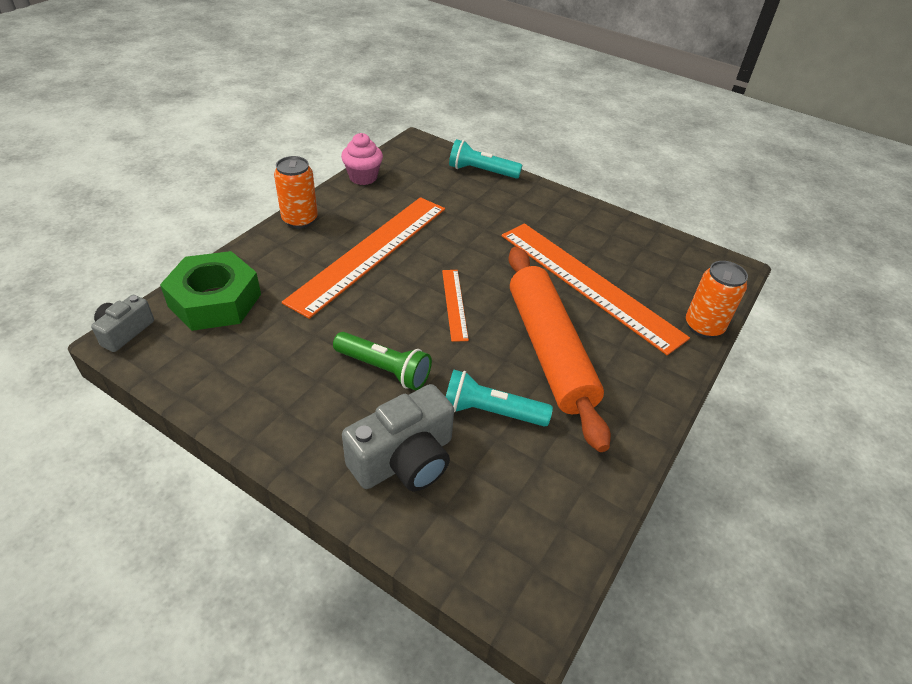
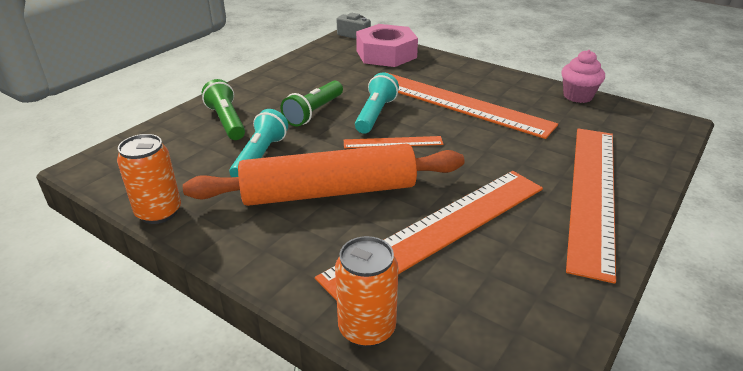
camera: 95 degrees right, 10 degrees down
(215, 300) = (386, 54): green nut -> pink nut
(300, 220) = (492, 73): orange can -> orange can (159, 212)
(405, 459) = (227, 121): grey camera -> green flashlight
(481, 171) = (644, 164): turquoise flashlight -> turquoise flashlight (375, 114)
(524, 203) = (592, 193): none -> orange ruler

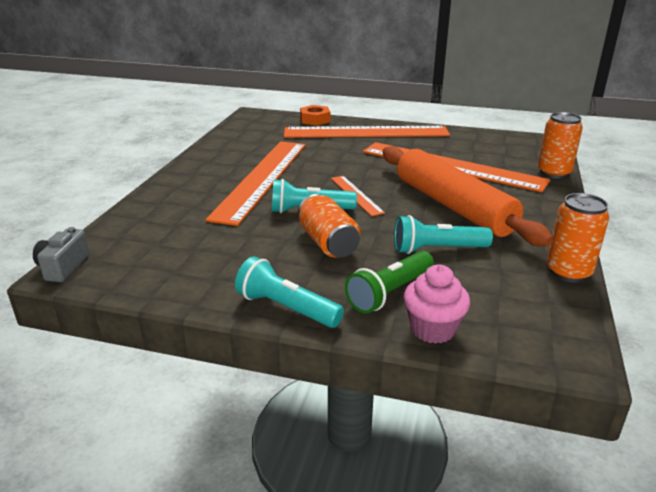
camera: 110 degrees left, 5 degrees down
(249, 86) = (286, 308): none -> turquoise flashlight
(314, 112) = (328, 243): green flashlight -> orange can
(386, 54) = (140, 231): pink nut -> none
(577, 96) = (222, 139): pink cupcake -> pink cupcake (433, 329)
(651, 163) = (315, 120): none -> orange nut

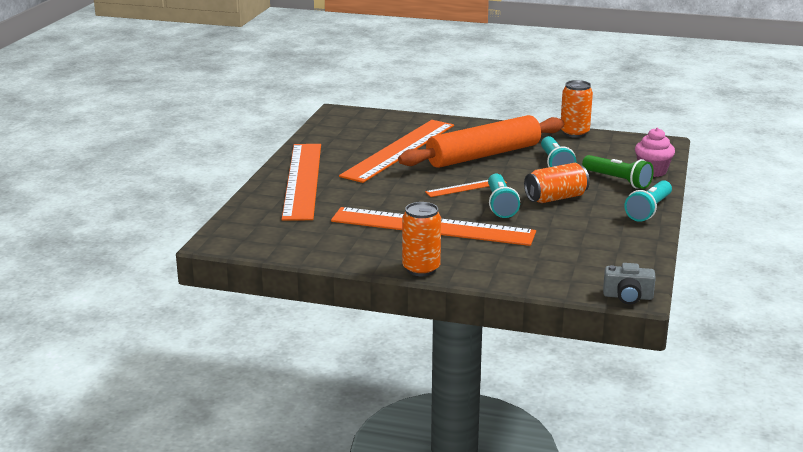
camera: 90 degrees left, 5 degrees down
(315, 120) = (252, 205): orange nut -> none
(554, 173) = (414, 118): orange can -> orange can (421, 269)

